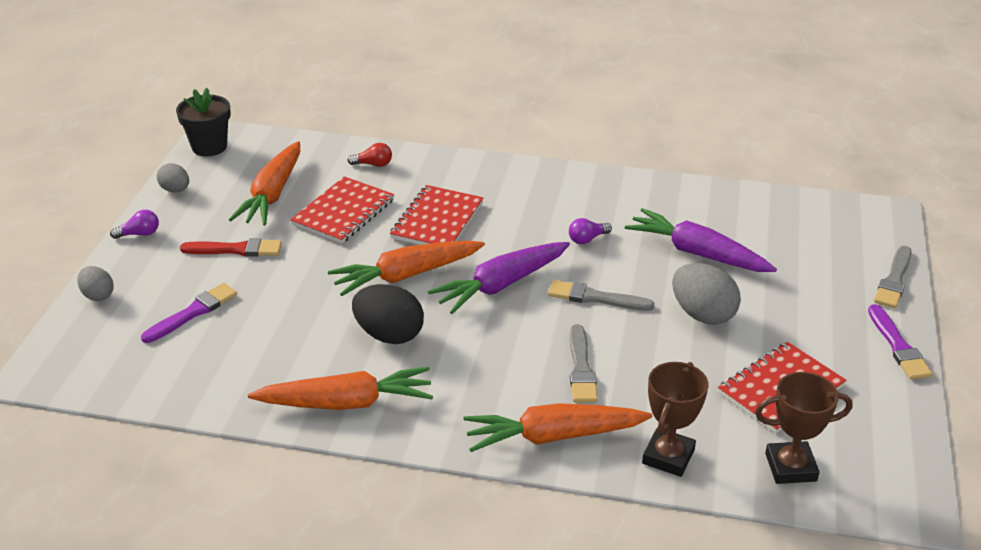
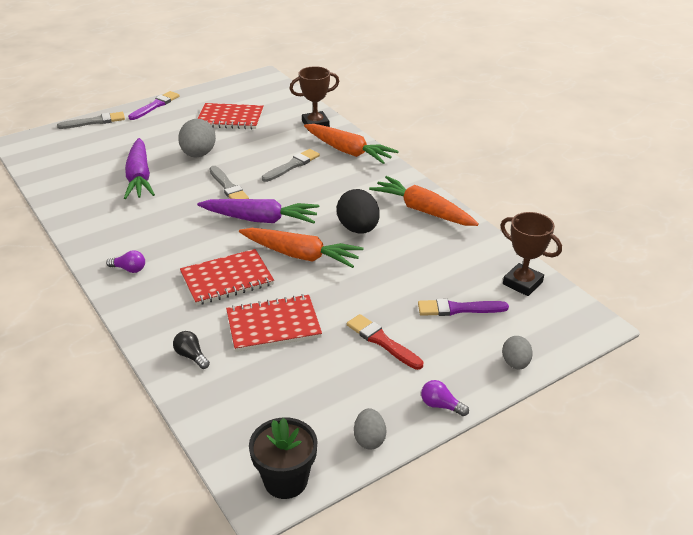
camera: 135 degrees left, 0 degrees up
(272, 194) = (300, 377): orange carrot -> none
(373, 164) = (191, 356): red light bulb -> black light bulb
(587, 239) = (172, 215): purple light bulb -> purple light bulb (129, 269)
(790, 467) = (278, 101): brown trophy -> brown trophy (522, 283)

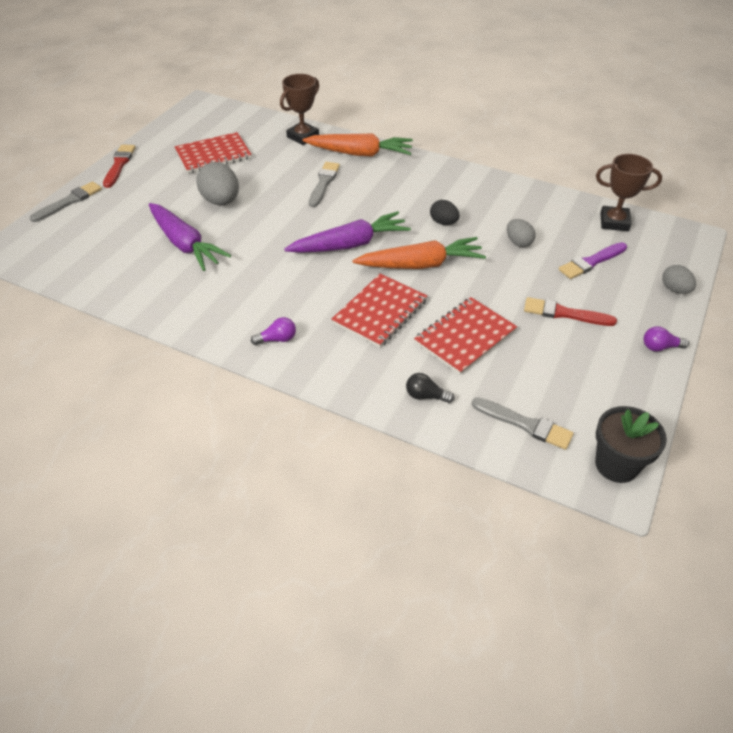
camera: 30 degrees left, 10 degrees up
(155, 105) = (119, 165): purple brush -> red brush
(228, 187) = (286, 224): grey brush -> grey brush (525, 424)
(358, 229) = (443, 222): black egg -> black egg, size x0.58
(369, 439) = (640, 399): grey egg -> grey egg (518, 242)
(422, 210) = (478, 187): orange carrot -> none

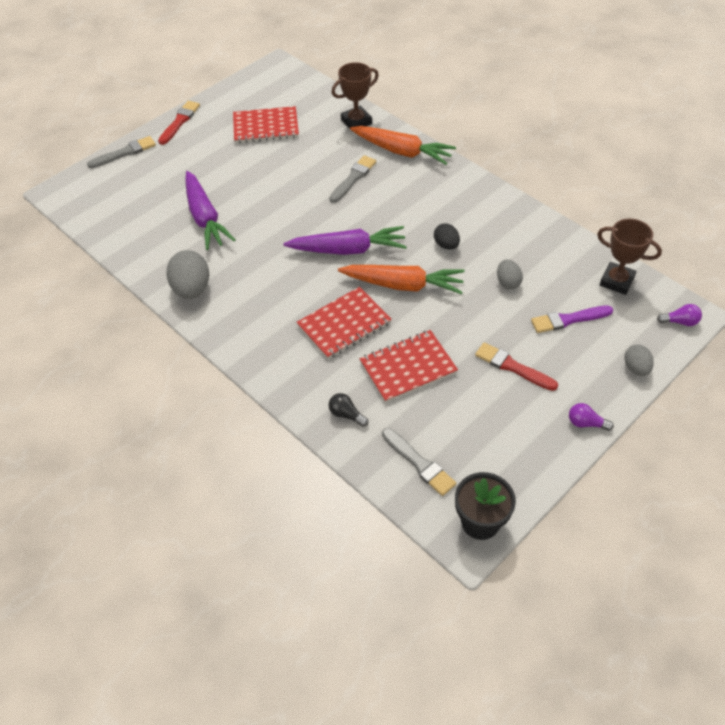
camera: 20 degrees right, 5 degrees up
(221, 201) = (253, 179): grey egg -> grey egg (192, 289)
(277, 339) = (245, 329): purple light bulb -> purple light bulb (680, 322)

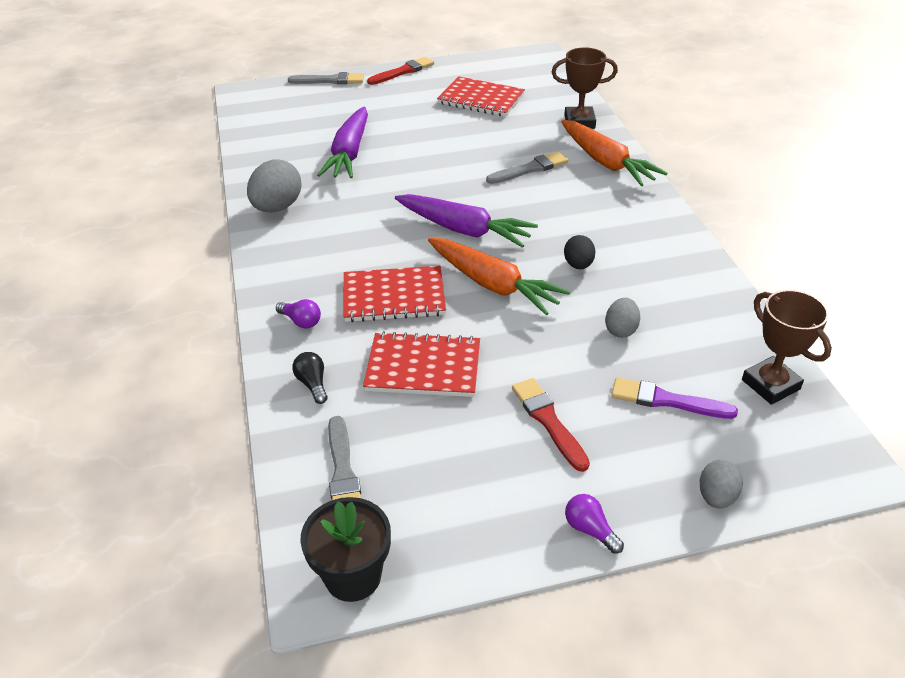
camera: 30 degrees right, 10 degrees down
(680, 322) = (829, 469): purple light bulb -> purple light bulb (301, 321)

